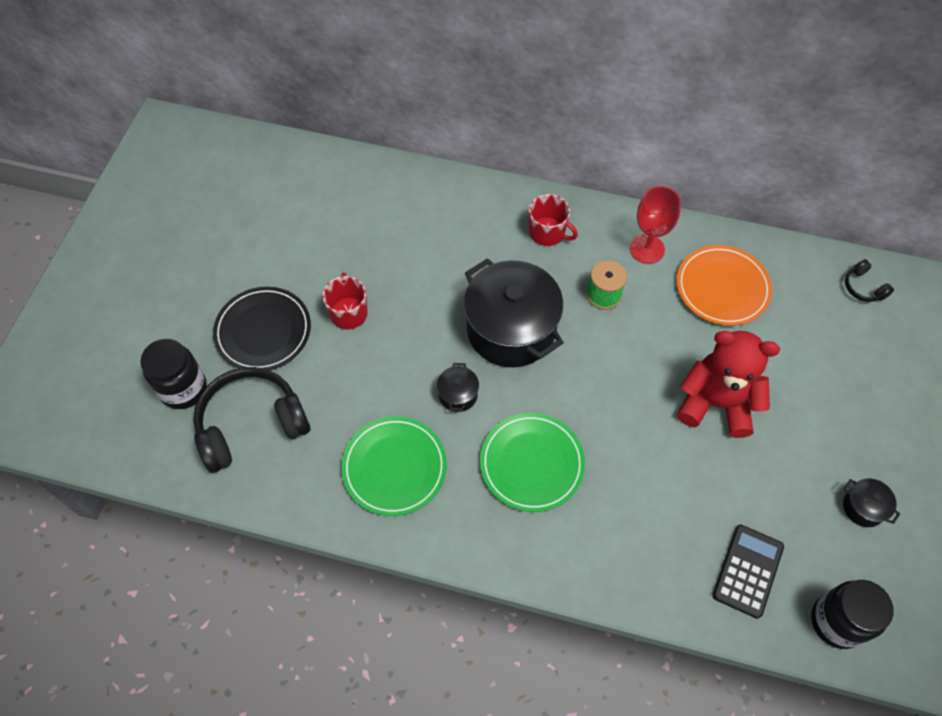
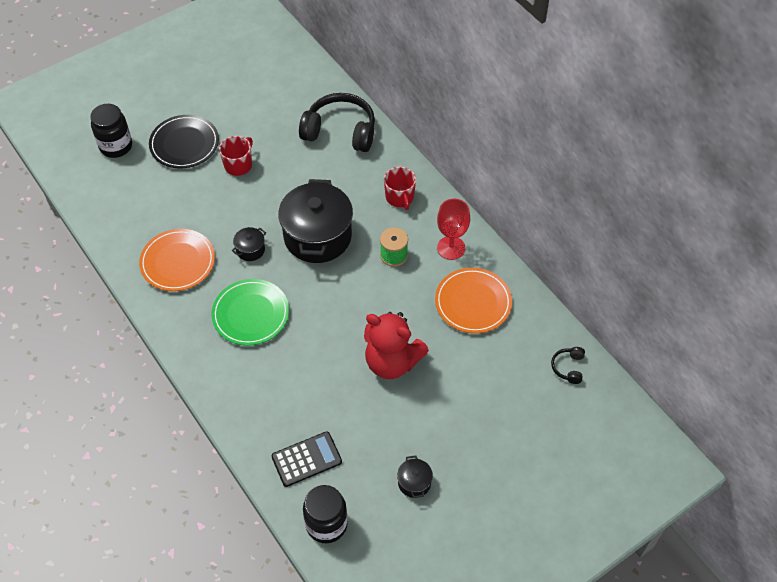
camera: 40 degrees right, 5 degrees down
(251, 425) = (130, 188): black headphones -> black headphones (340, 131)
(394, 467) = (178, 262): green plate -> orange plate
(716, 403) = (392, 362): red teddy bear -> red teddy bear turned 150 degrees clockwise

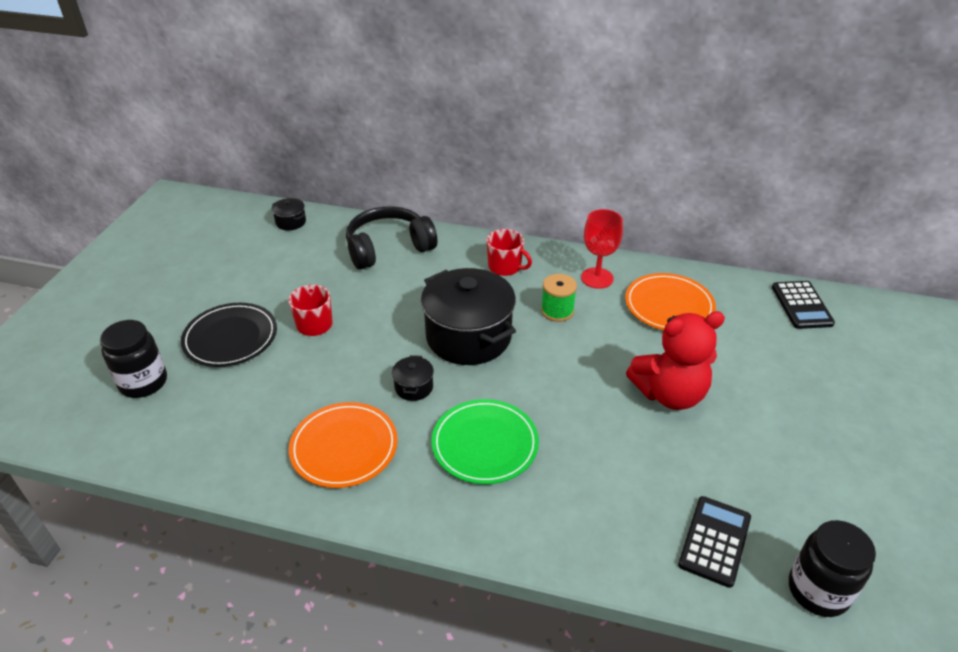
camera: 40 degrees left, 15 degrees down
(414, 482) = (830, 482): black pot -> black pot (291, 222)
(568, 367) = (801, 305): black headphones -> black calculator

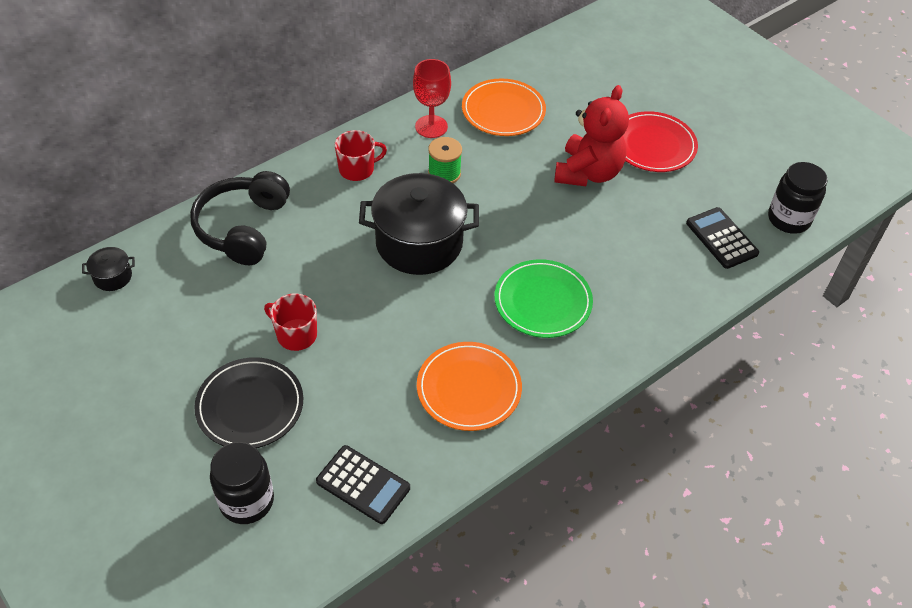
camera: 55 degrees left, 10 degrees up
(414, 387) = (443, 309): black pot -> none
(765, 421) = (653, 145): none -> red plate
(801, 305) = (572, 48): black calculator -> black calculator (363, 485)

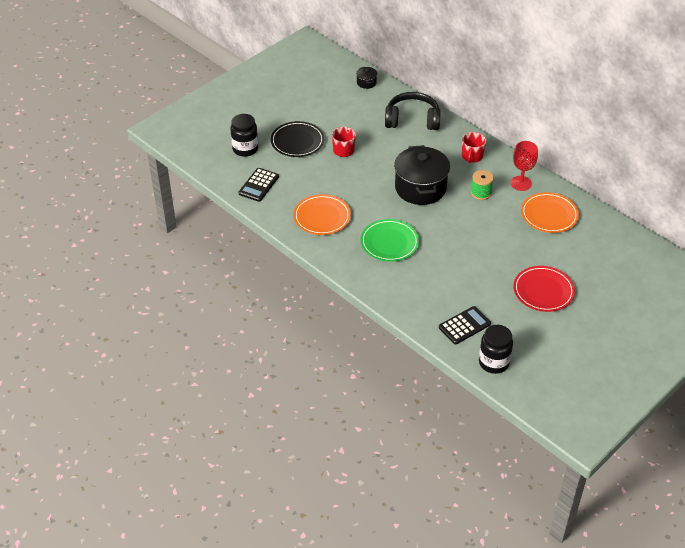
camera: 85 degrees right, 5 degrees down
(357, 169) = (472, 156): red mug -> red mug turned 45 degrees clockwise
(588, 173) = (504, 258): red teddy bear -> none

